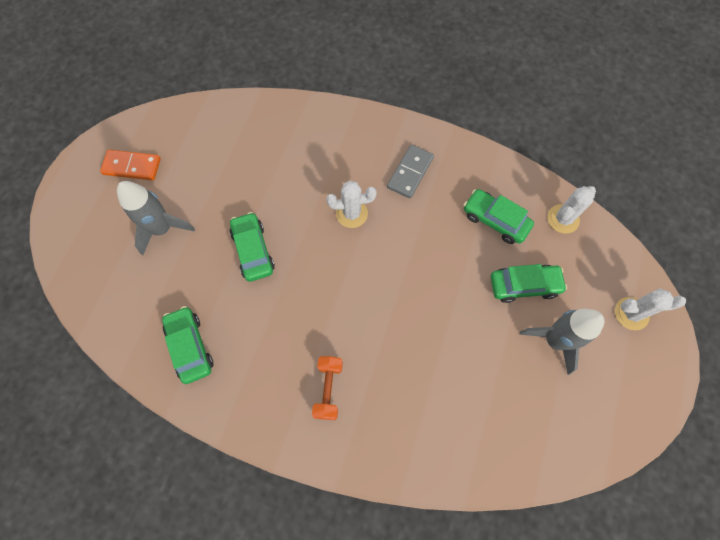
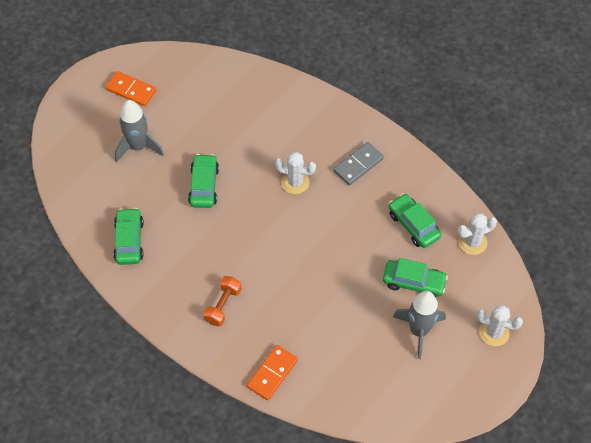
camera: 20 degrees right, 10 degrees down
(417, 455) = (272, 373): none -> orange domino

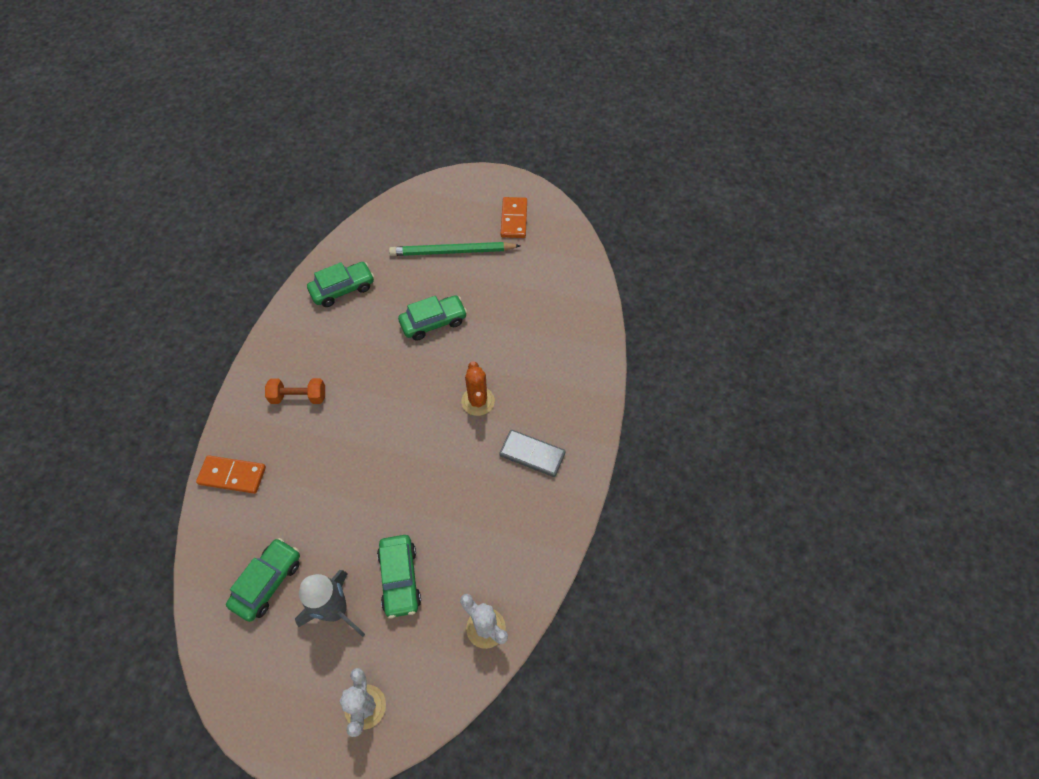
camera: 65 degrees right, 0 degrees up
(138, 147) = (452, 252): grey rocket -> green pencil
(295, 182) = (478, 401): white cactus -> orange cactus
(413, 225) = (479, 547): green car -> green car (268, 582)

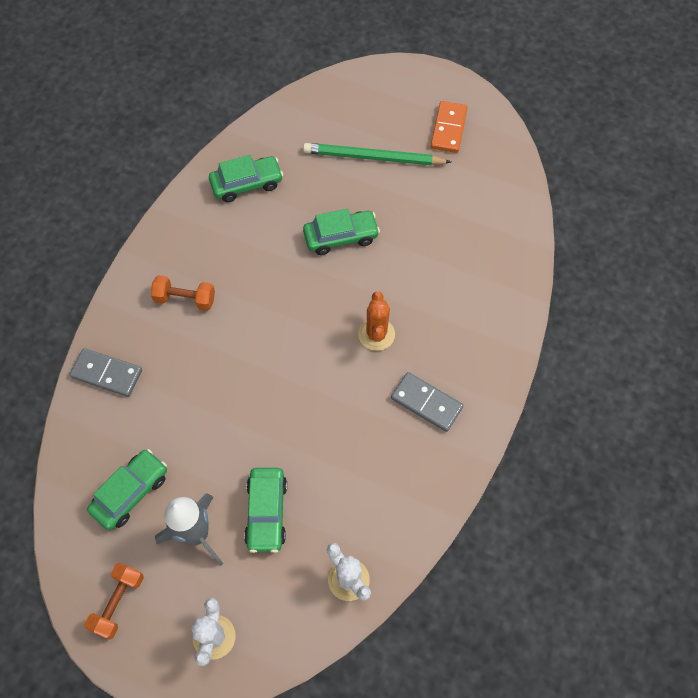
camera: 10 degrees right, 5 degrees up
(232, 475) = (107, 373): orange domino -> grey domino
(267, 691) = (118, 603): none -> orange dumbbell

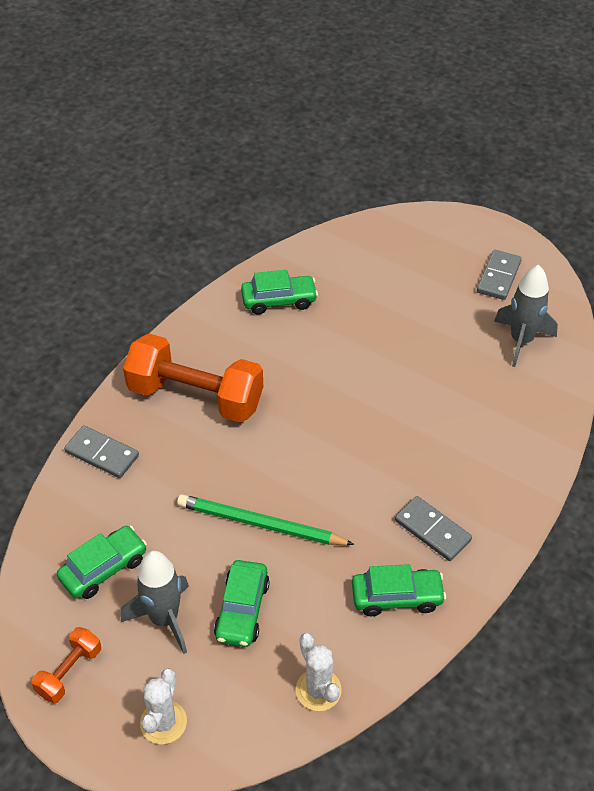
camera: 10 degrees right, 15 degrees down
(185, 299) = (195, 396): orange dumbbell -> orange dumbbell, size x2.10
(341, 237) = (368, 361): green car -> green car (397, 597)
(373, 158) = (414, 293): green pencil -> green pencil (260, 524)
(376, 334) = (390, 457): orange cactus -> none
(448, 129) = (498, 277): orange domino -> grey domino
(479, 194) = (521, 340): none -> grey rocket

